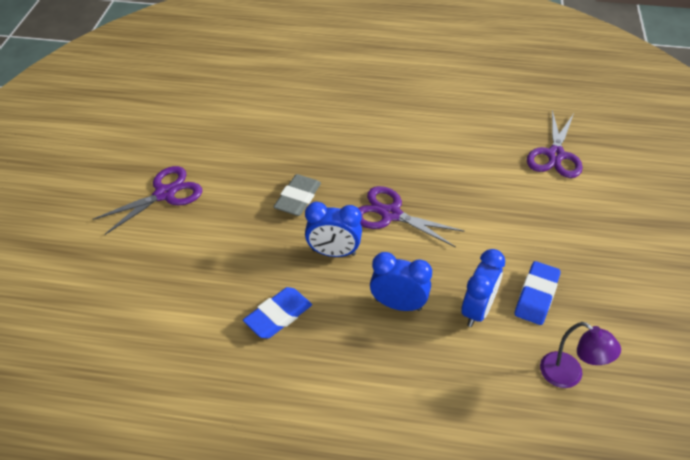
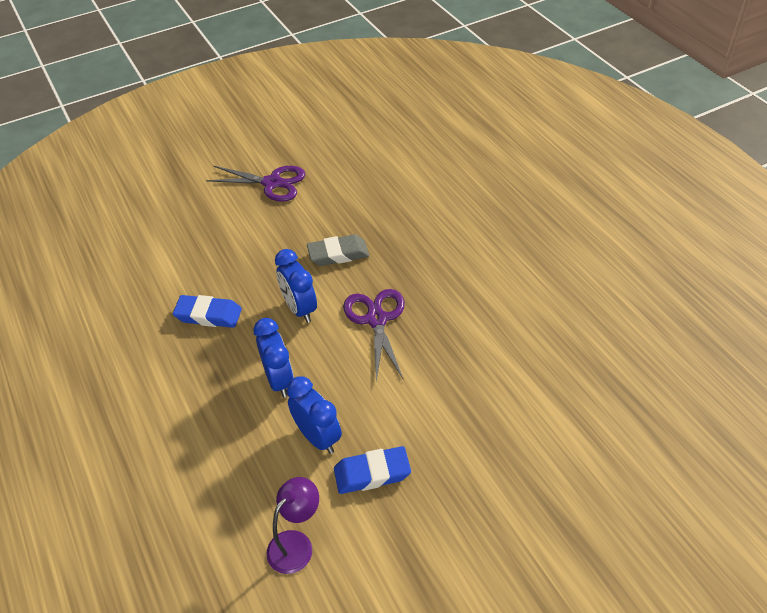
camera: 55 degrees right, 0 degrees up
(477, 310) = (318, 437): blue clock -> blue clock turned 120 degrees counterclockwise
(555, 155) = (584, 397): purple scissors -> none
(569, 375) = (296, 544): purple lamp -> purple lamp turned 150 degrees counterclockwise

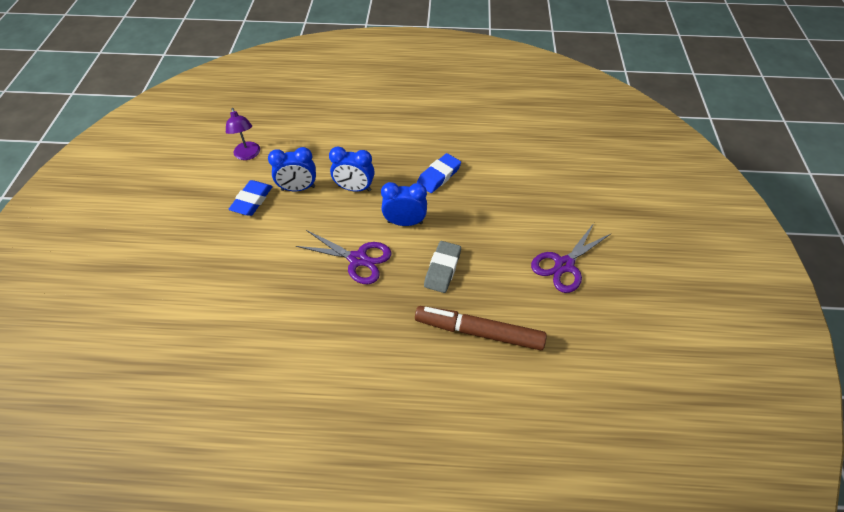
camera: 120 degrees right, 5 degrees up
(385, 205) = (479, 332): none -> brown marker

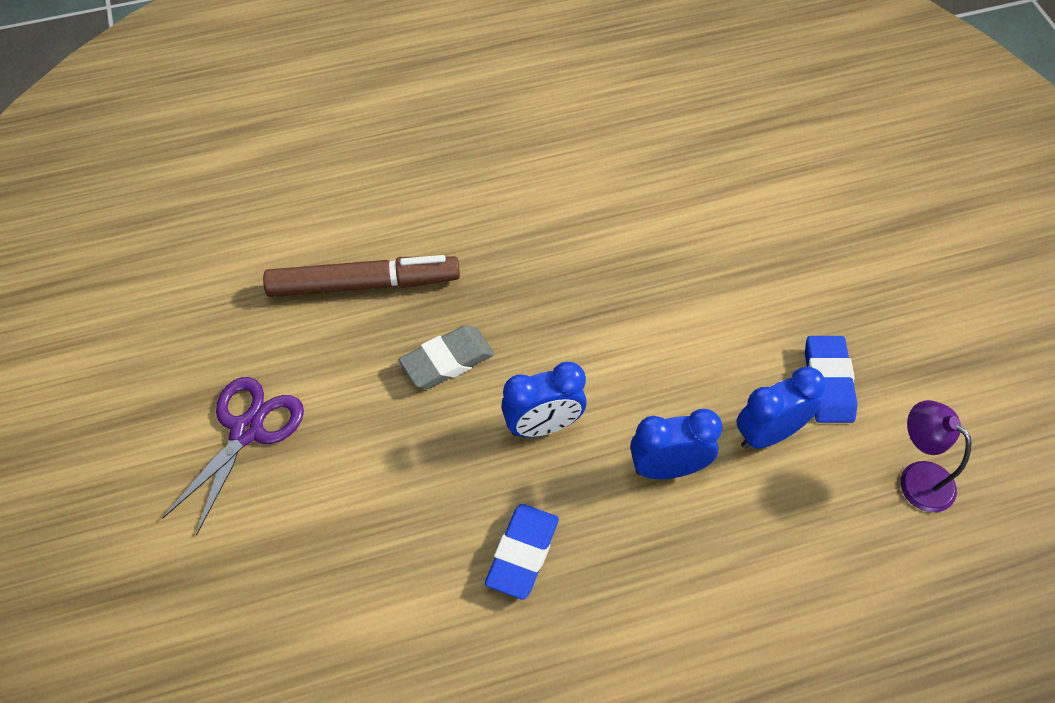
camera: 160 degrees right, 5 degrees up
(358, 259) = (587, 335): purple scissors -> none
(442, 269) = (447, 361): grey eraser -> grey eraser turned 60 degrees clockwise

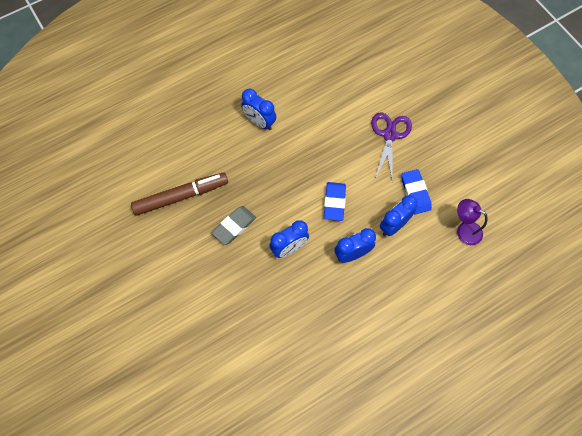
camera: 15 degrees left, 10 degrees up
(247, 430) = (148, 286): purple scissors -> purple scissors (389, 135)
(522, 553) = (296, 312): blue eraser -> blue eraser (334, 202)
(551, 189) = (259, 122): none -> blue clock

